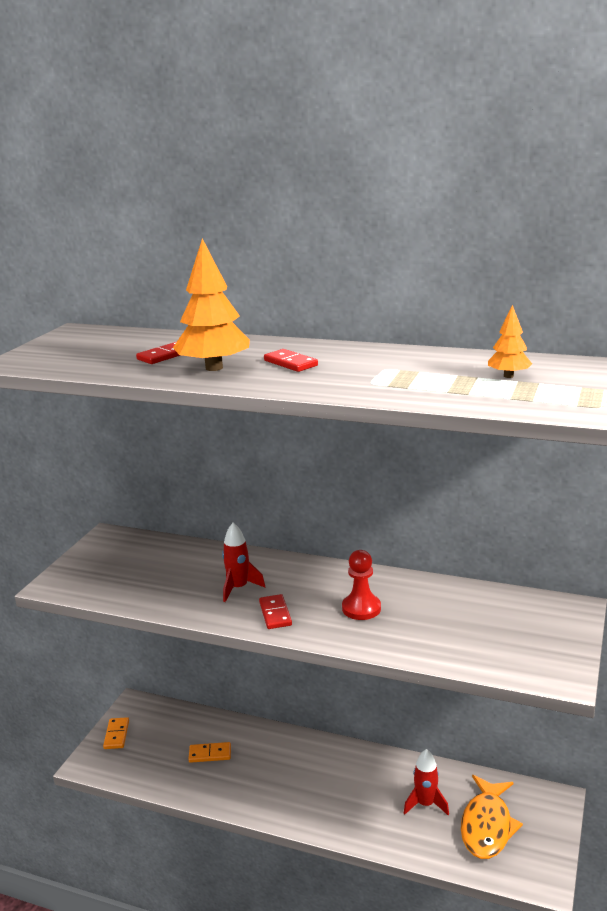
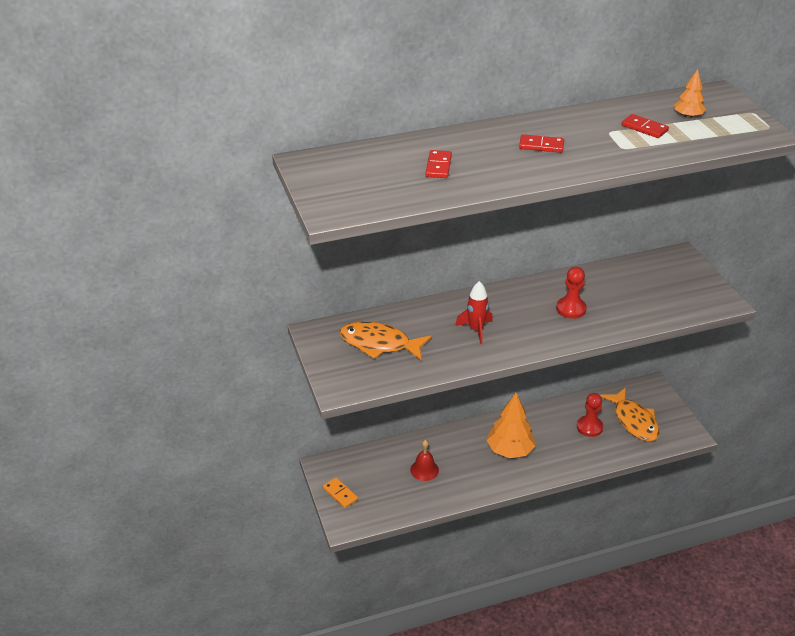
camera: 40 degrees left, 15 degrees up
(140, 564) = (379, 344): none -> orange fish
(210, 754) = (424, 470): orange domino -> red bell
(214, 368) = (499, 167): orange tree -> orange tree (509, 450)
(275, 614) = (525, 337): red domino -> red domino (644, 128)
(425, 804) = (589, 427): red rocket -> red pawn

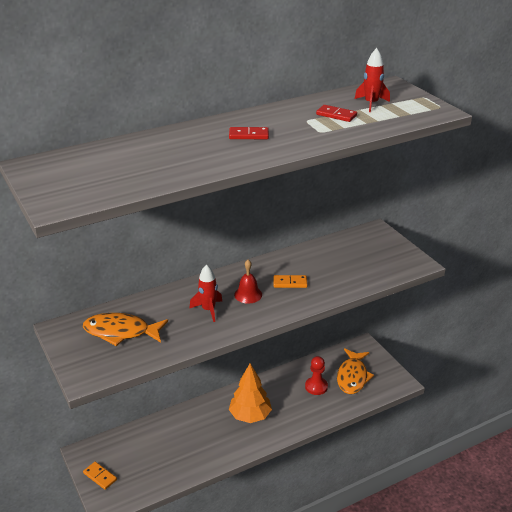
camera: 10 degrees left, 5 degrees down
(424, 470) = (176, 443): red bell -> red bell (248, 294)
(438, 166) = (157, 159): red domino -> none
(571, 309) = (290, 283): red pawn -> orange domino
(634, 421) = (352, 376): orange fish -> orange fish turned 45 degrees clockwise
(687, 116) = (371, 104): orange tree -> red rocket

